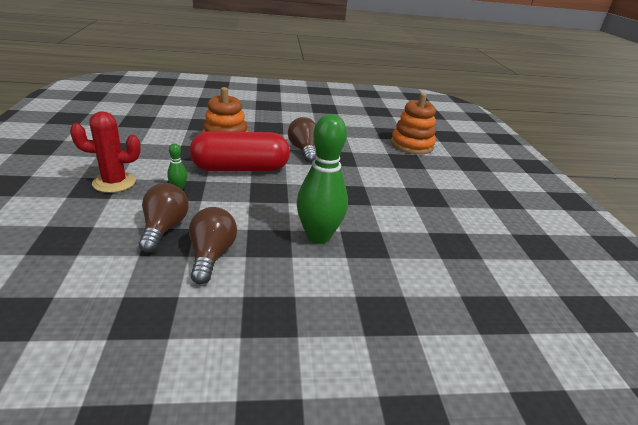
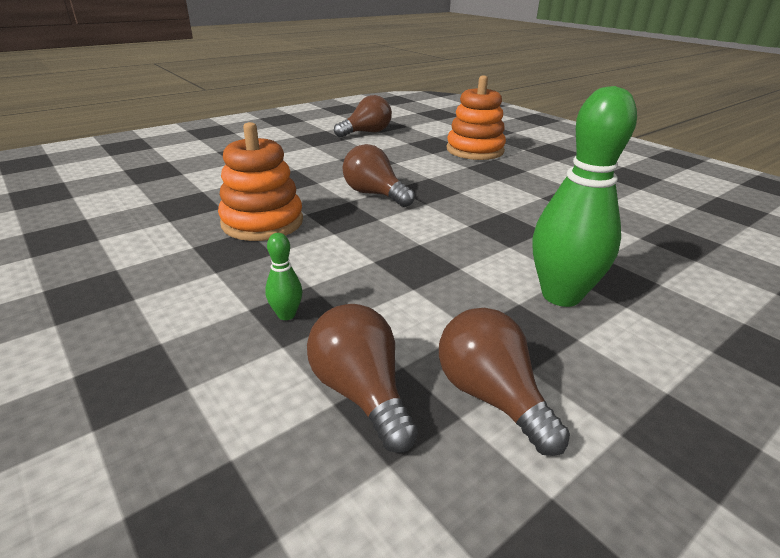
camera: 30 degrees left, 0 degrees up
(114, 183) = (160, 356): red cactus -> none
(240, 168) = (333, 247): red capsule -> none
(357, 113) = (366, 133): none -> brown light bulb

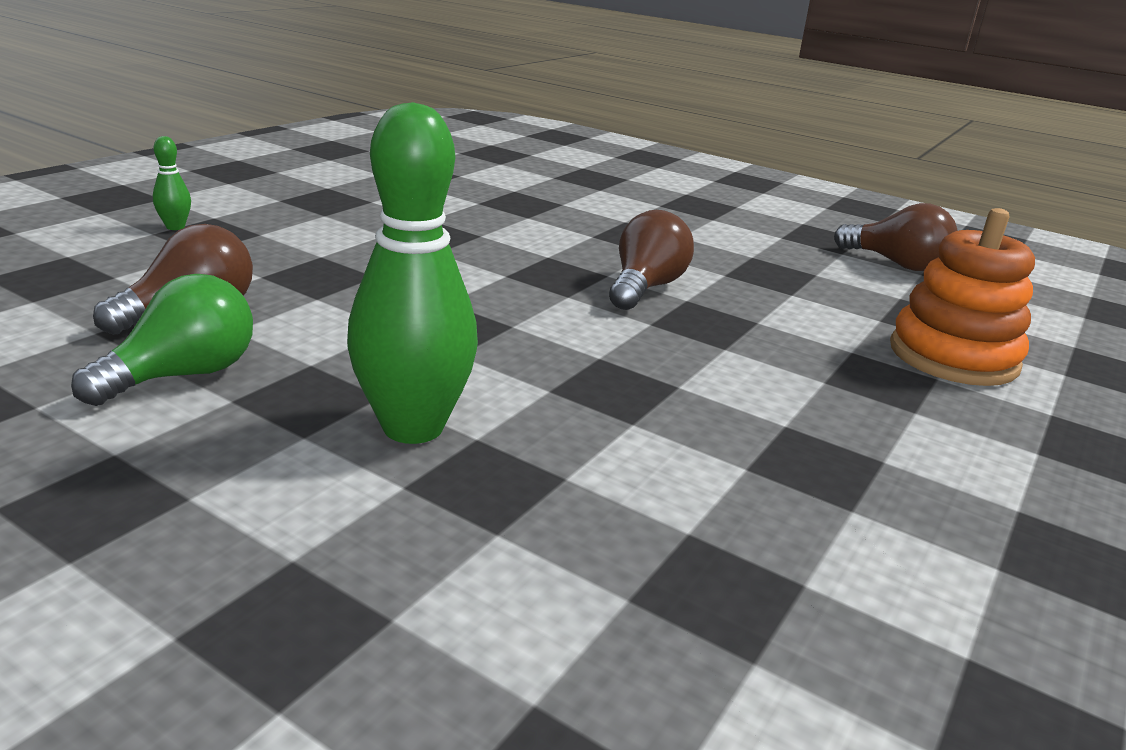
camera: 70 degrees right, 5 degrees down
(262, 222) = (505, 238): orange stacking toy -> none
(286, 315) = (313, 271): green bowling pin -> green bowling pin (175, 227)
(491, 396) = (183, 375): brown light bulb -> green light bulb

